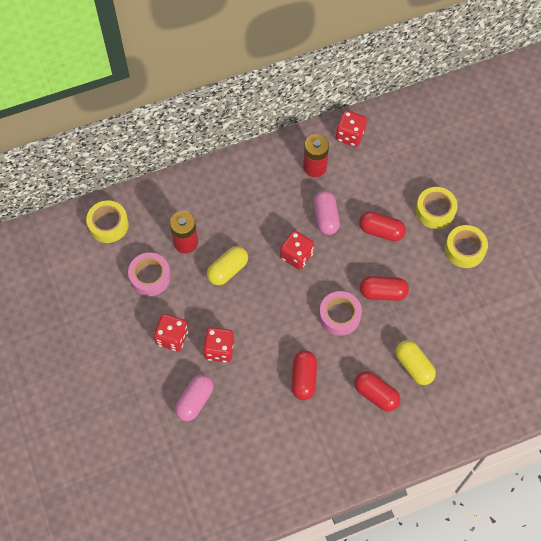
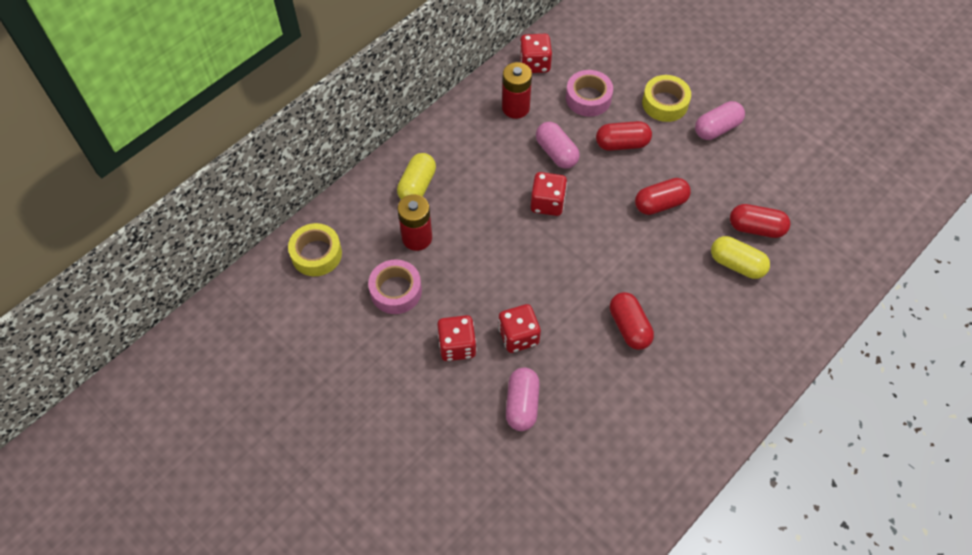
camera: 25 degrees left, 5 degrees down
(228, 270) = (480, 248): yellow capsule -> yellow capsule (417, 186)
(339, 316) = (629, 245): pink tape -> pink tape (588, 98)
(376, 394) = (715, 310): red capsule -> red capsule (756, 228)
(464, 249) = (717, 128): yellow tape -> pink capsule

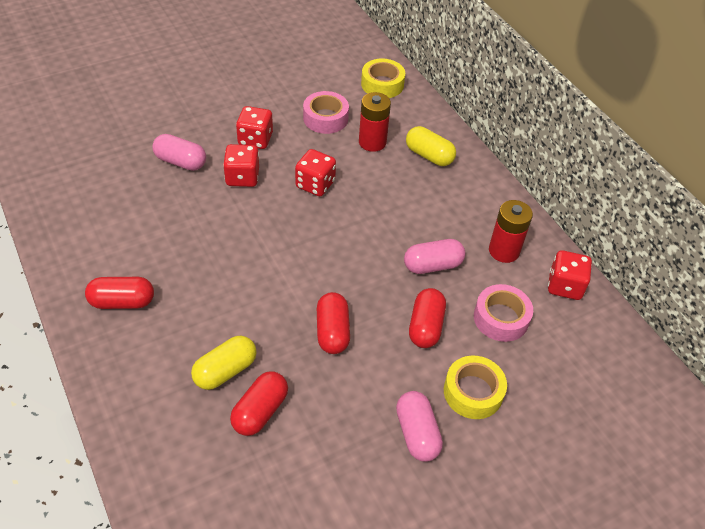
camera: 105 degrees right, 10 degrees down
(547, 203) = (372, 239): red dice -> red dice (315, 184)
(629, 327) = (207, 254): red capsule -> red capsule (122, 302)

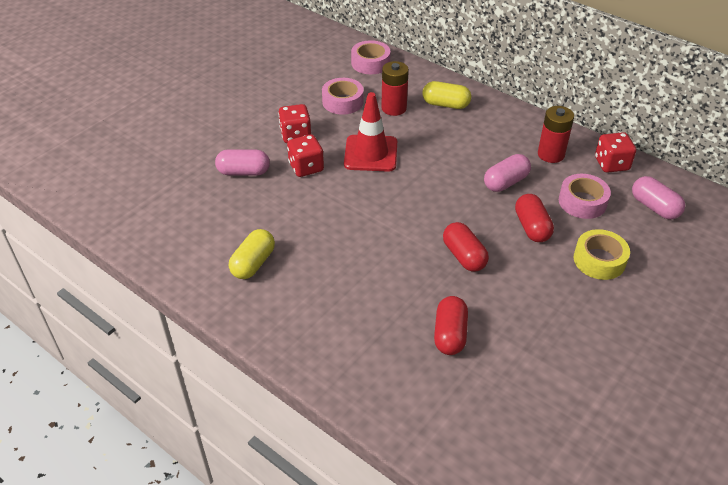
camera: 20 degrees left, 5 degrees down
(122, 302) = (274, 296): red capsule -> none
(225, 371) = (400, 316): yellow capsule -> yellow capsule (253, 263)
(315, 184) = (371, 153): red dice -> red traffic cone
(382, 84) = (370, 63): yellow tape -> pink tape
(417, 433) = (579, 304): pink capsule -> pink capsule (654, 207)

